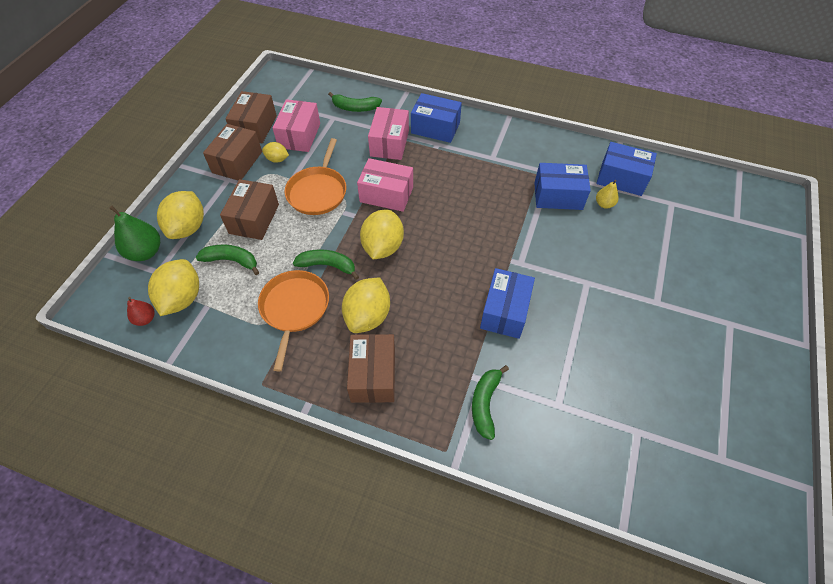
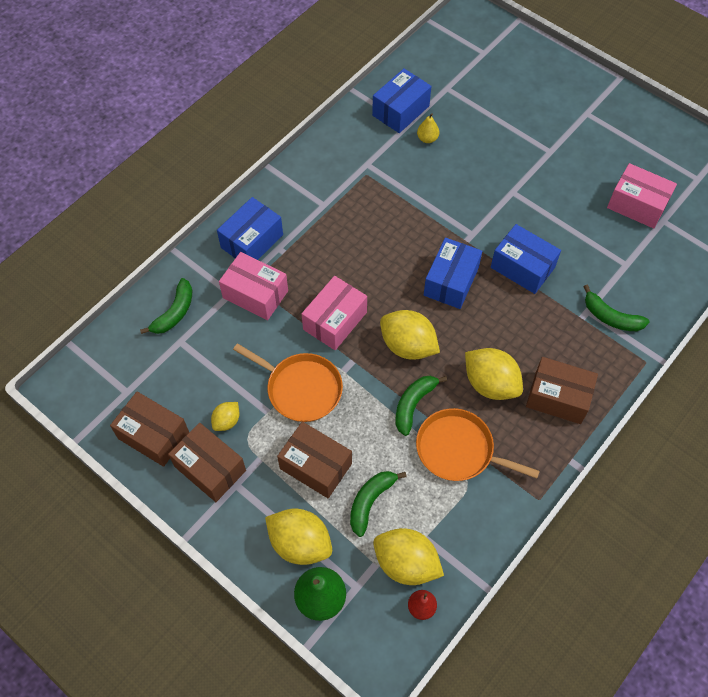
camera: 70 degrees left, 5 degrees up
(299, 135) = (195, 387): pink box -> pink box (637, 205)
(558, 196) = (401, 170): blue box -> blue box (451, 281)

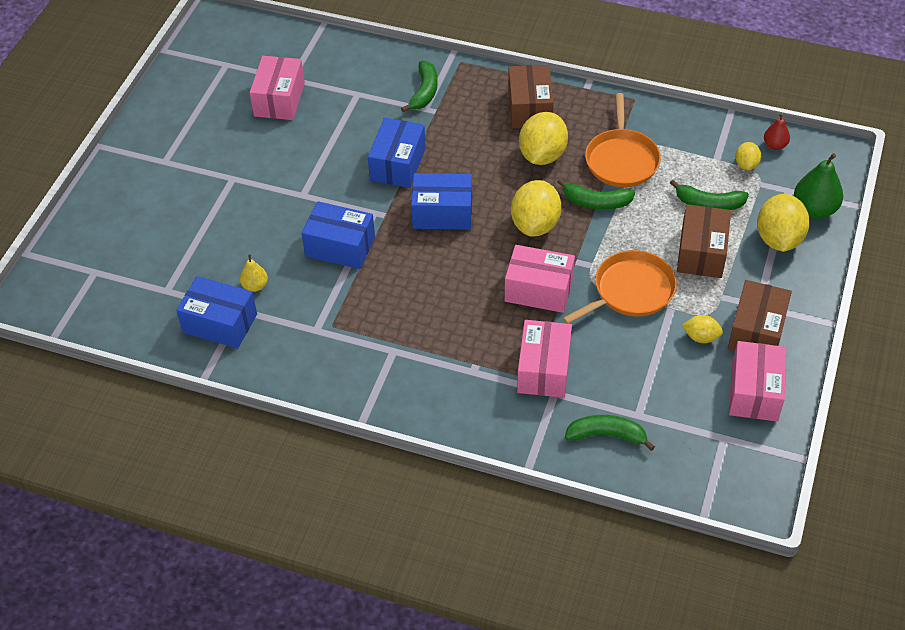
camera: 110 degrees left, 10 degrees down
(153, 435) = (754, 392): brown box -> pink box
(252, 241) = (476, 399): blue box -> blue box (340, 247)
(301, 388) = (630, 291): orange pan -> orange pan turned 45 degrees clockwise
(406, 563) = (746, 165): yellow lemon -> yellow lemon, size x0.53

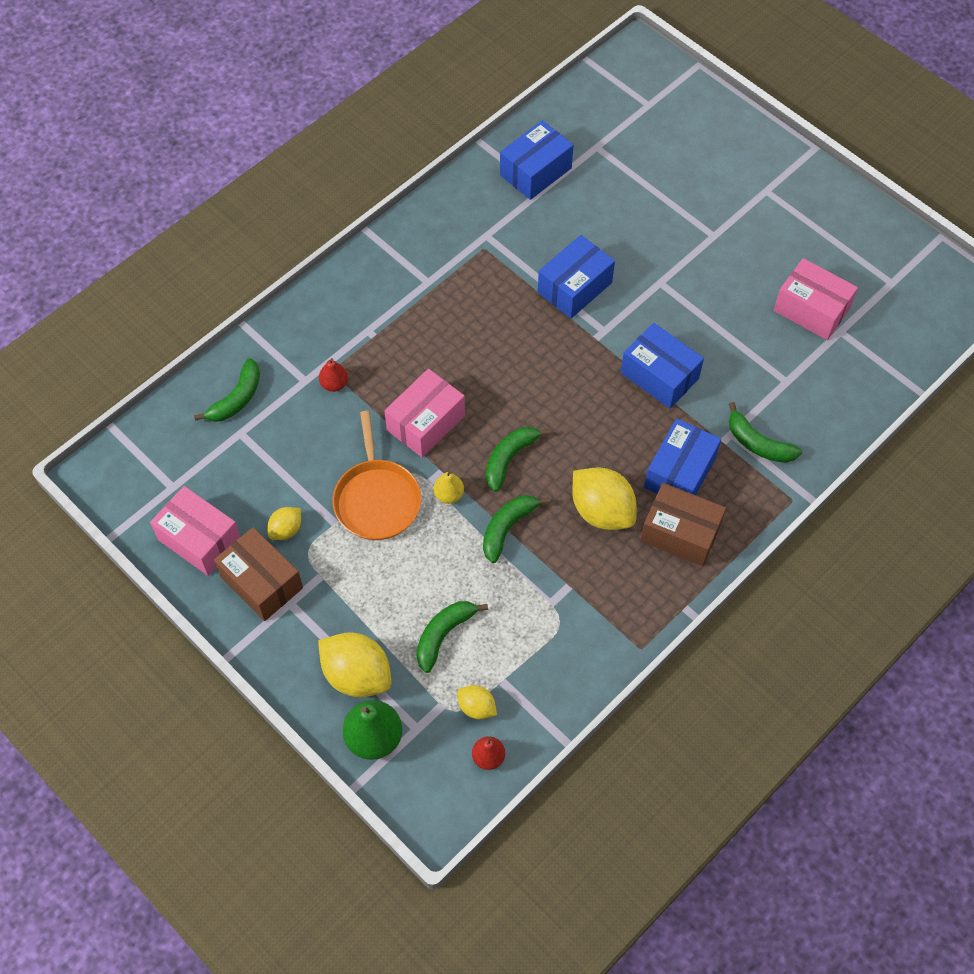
camera: 115 degrees right, 10 degrees up
(255, 286) = (564, 209): yellow pear -> yellow pear (449, 495)
(442, 213) = (570, 386): blue box -> blue box (680, 473)
(535, 224) = (509, 459): yellow lemon -> green banana
(544, 369) = (334, 384): pink box -> red pear
(621, 159) = (554, 584): orange pan -> none
(701, 252) = (384, 589): brown box -> none

